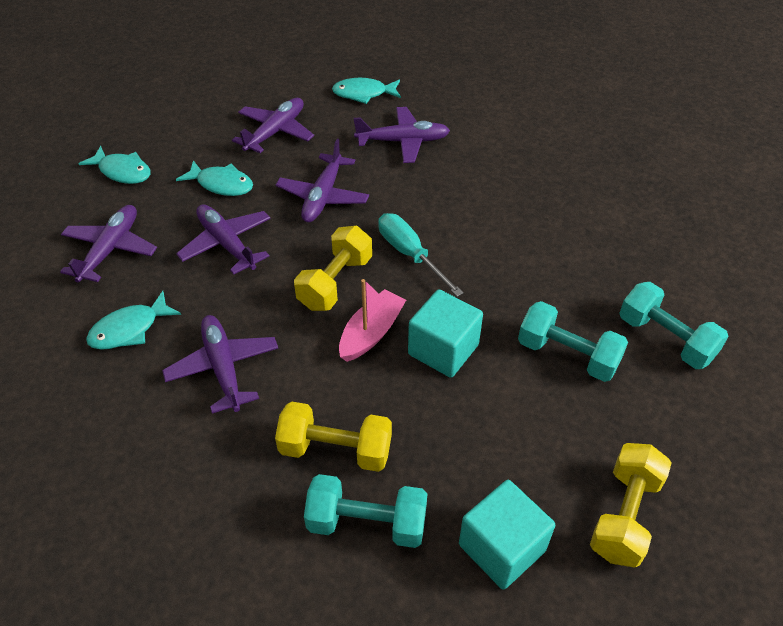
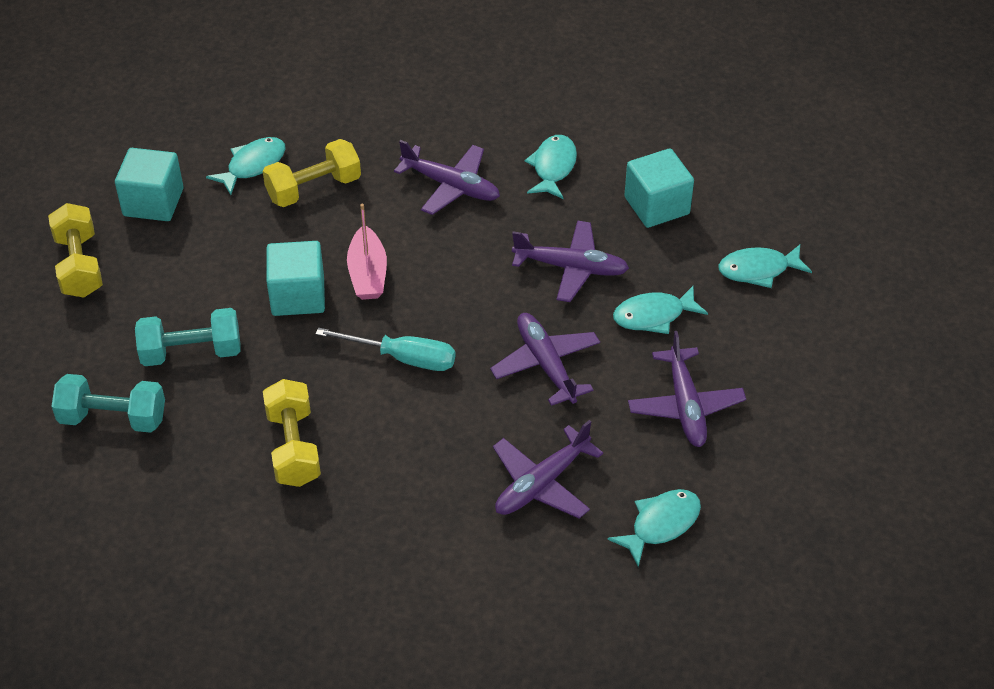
camera: 140 degrees right, 0 degrees up
(110, 249) = (656, 206): purple plane -> turquoise cube
(335, 282) = (440, 294): yellow dumbbell -> yellow dumbbell (293, 447)
(367, 523) = (253, 165): turquoise dumbbell -> turquoise fish

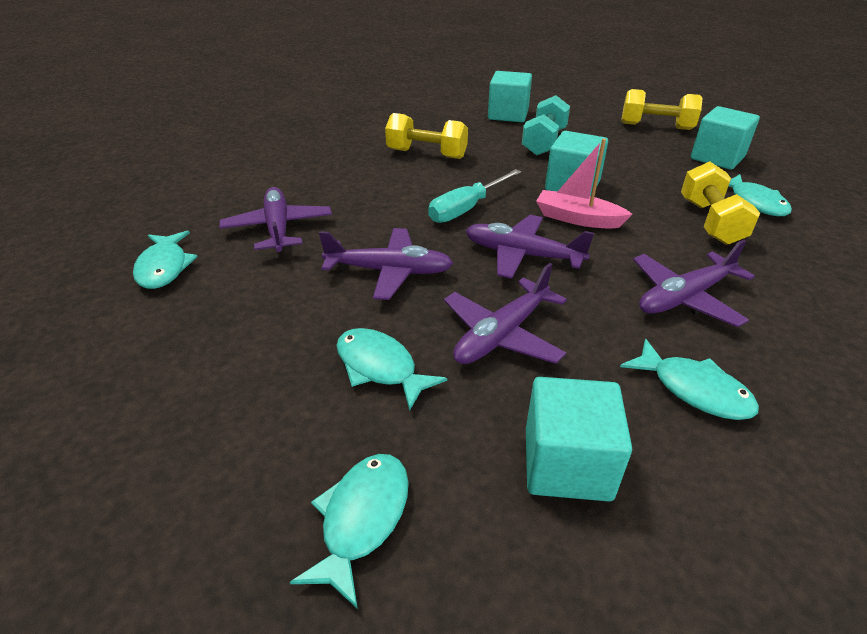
camera: 120 degrees right, 10 degrees down
(113, 418) = (508, 115): turquoise dumbbell -> turquoise cube
(653, 316) = (380, 367): turquoise fish -> turquoise fish turned 60 degrees counterclockwise
(685, 406) = (247, 335): purple plane -> purple plane (522, 255)

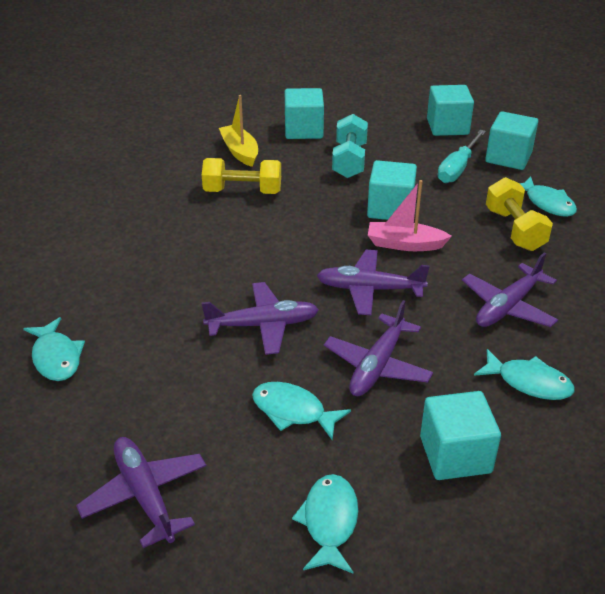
camera: 15 degrees left, 0 degrees up
(278, 228) = (140, 299): purple plane -> purple plane (145, 495)
(439, 124) = (240, 152): none -> yellow boat
(466, 209) = (305, 249): turquoise screwdriver -> turquoise screwdriver (458, 168)
(656, 126) = (447, 127): yellow dumbbell -> turquoise cube

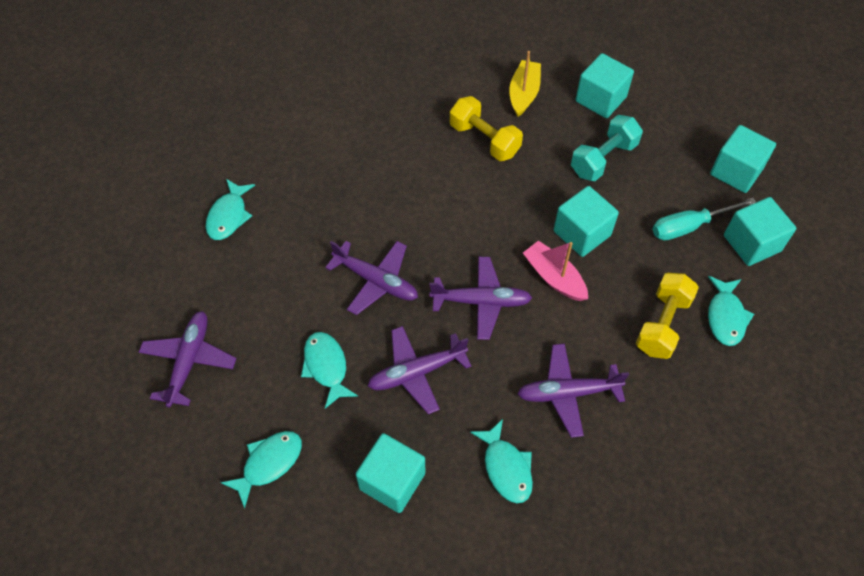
camera: 40 degrees right, 20 degrees up
(369, 289) = (481, 302): purple plane -> purple plane turned 135 degrees clockwise

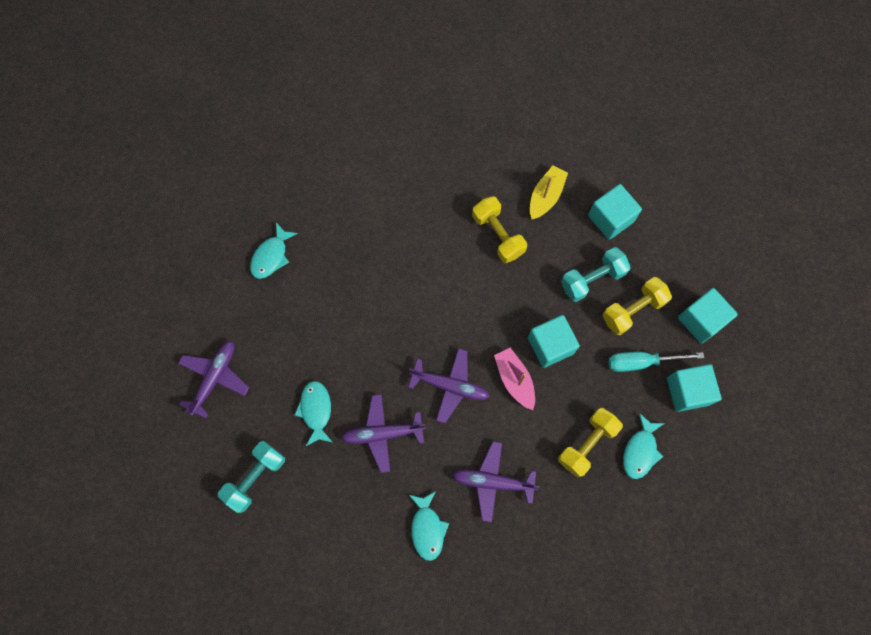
camera: 15 degrees right, 15 degrees up
(269, 463) = (255, 477): turquoise fish -> turquoise dumbbell
(376, 281) = (372, 346): purple plane -> none
(392, 481) = (341, 516): turquoise cube -> none
(659, 178) = (633, 310): none -> yellow dumbbell

